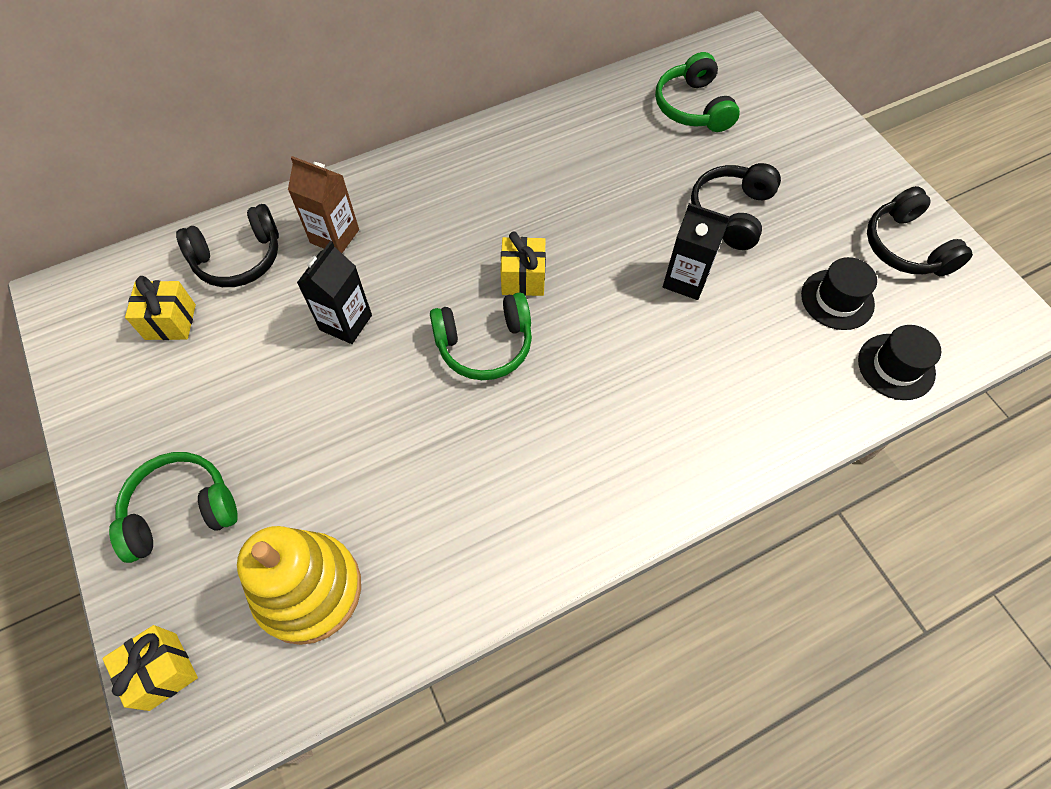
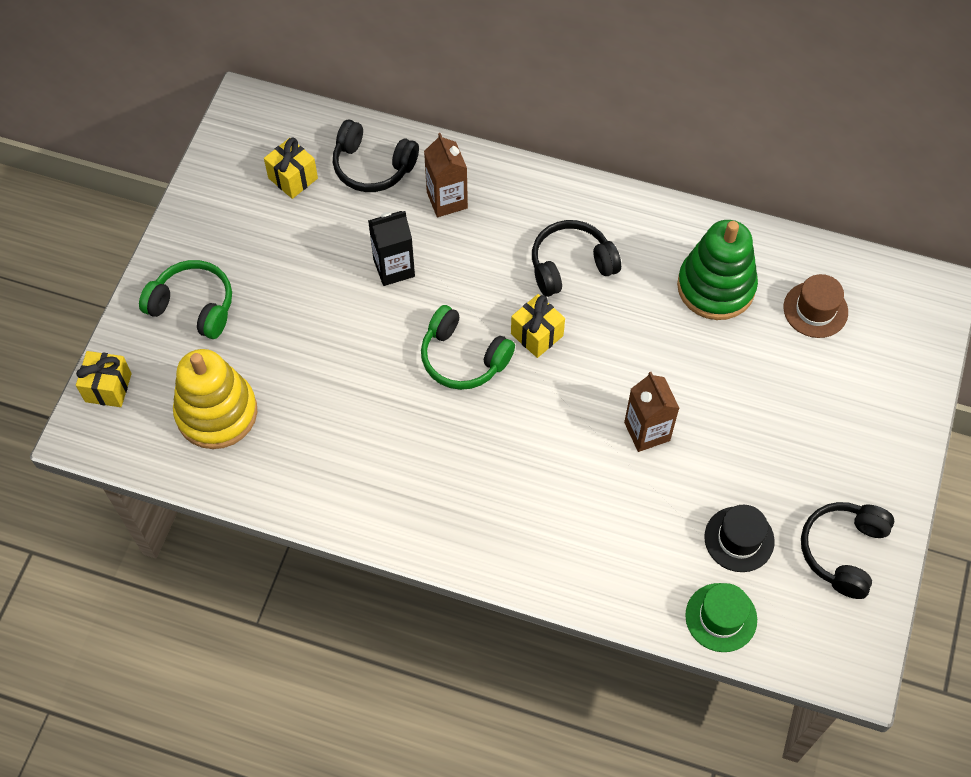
camera: 45 degrees right, 0 degrees up
(611, 143) = (716, 287): none -> green stacking toy
(685, 280) = (647, 431): black carton -> brown carton
(693, 107) = (815, 310): green headphones -> brown hat
(731, 213) = (740, 414): black headphones -> black headphones (571, 265)
(896, 366) = (721, 617): black hat -> green hat

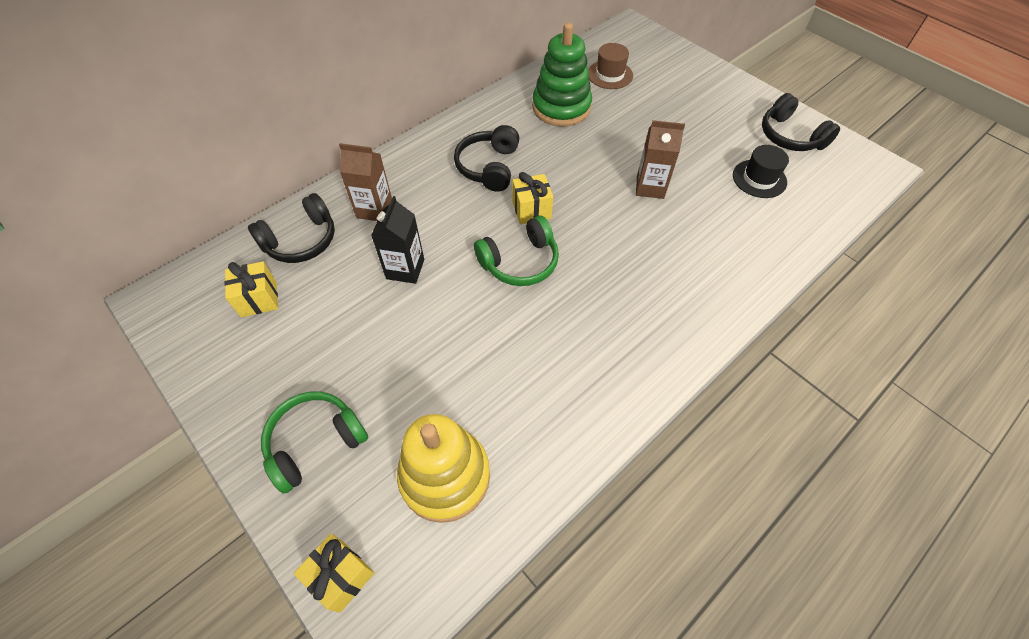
camera: 60 degrees left, 5 degrees down
(721, 617) = (816, 214): green hat -> none

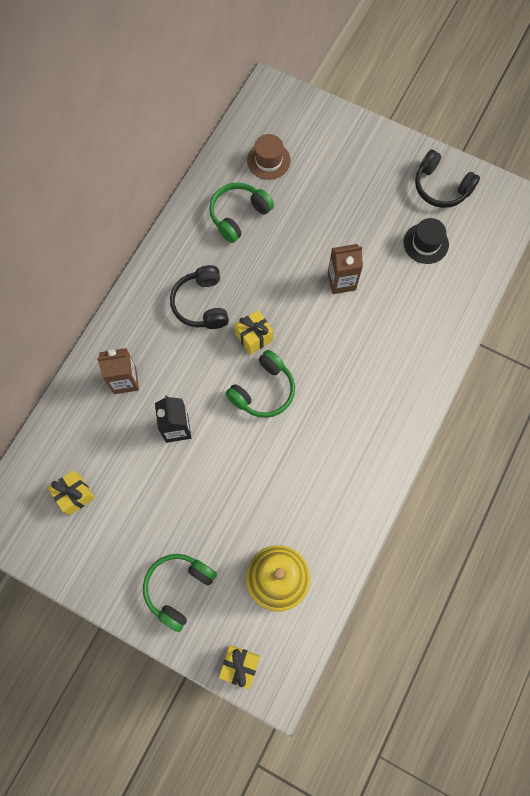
camera: 20 degrees left, 15 degrees up
(301, 240) = (79, 431): black headphones -> none
(561, 107) = (239, 215): green stacking toy -> green headphones

